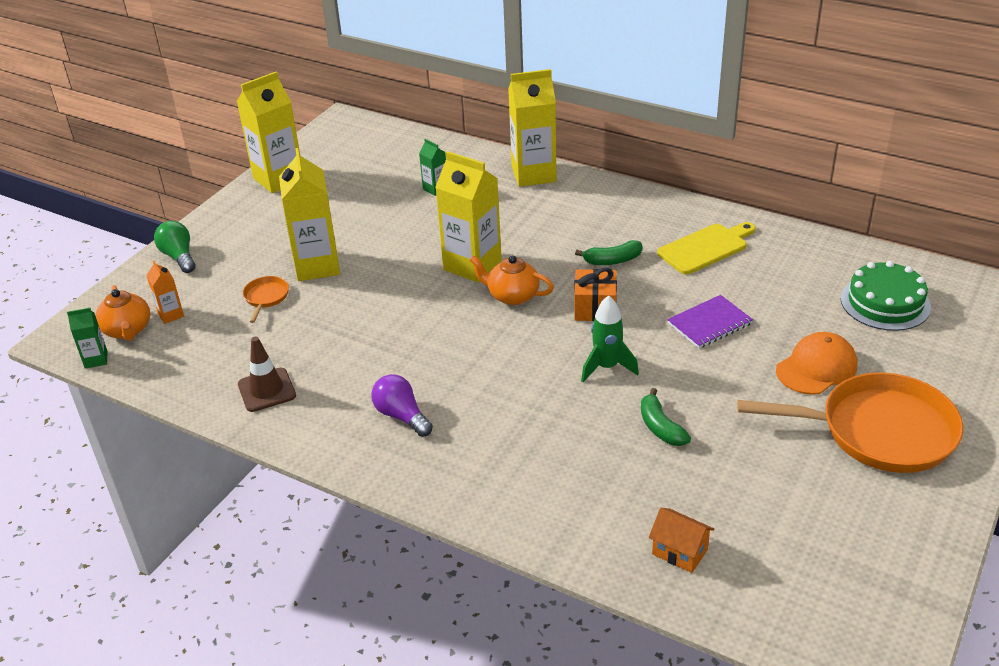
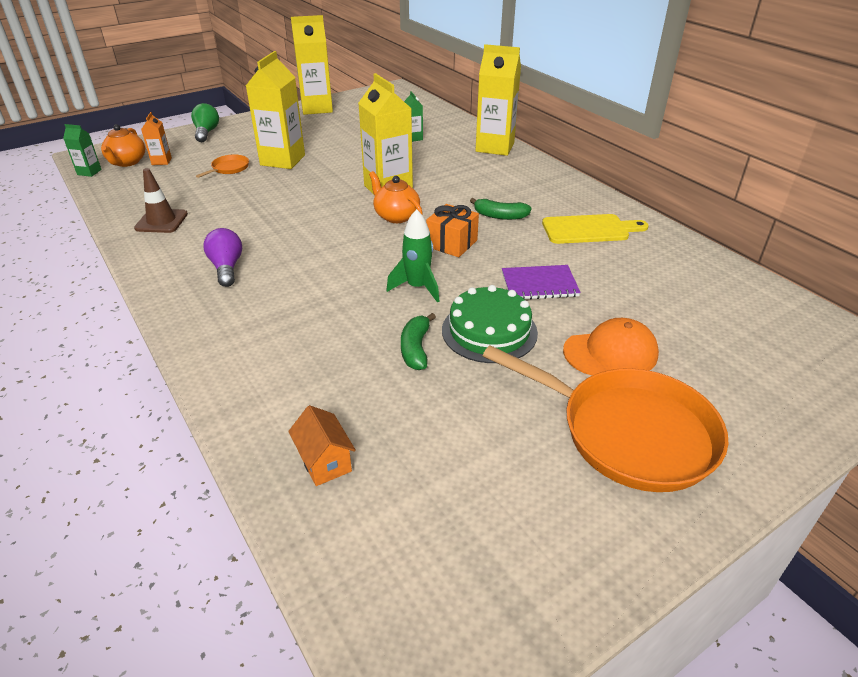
camera: 25 degrees right, 0 degrees up
(885, 302) = (731, 321): green cake -> green cake (489, 331)

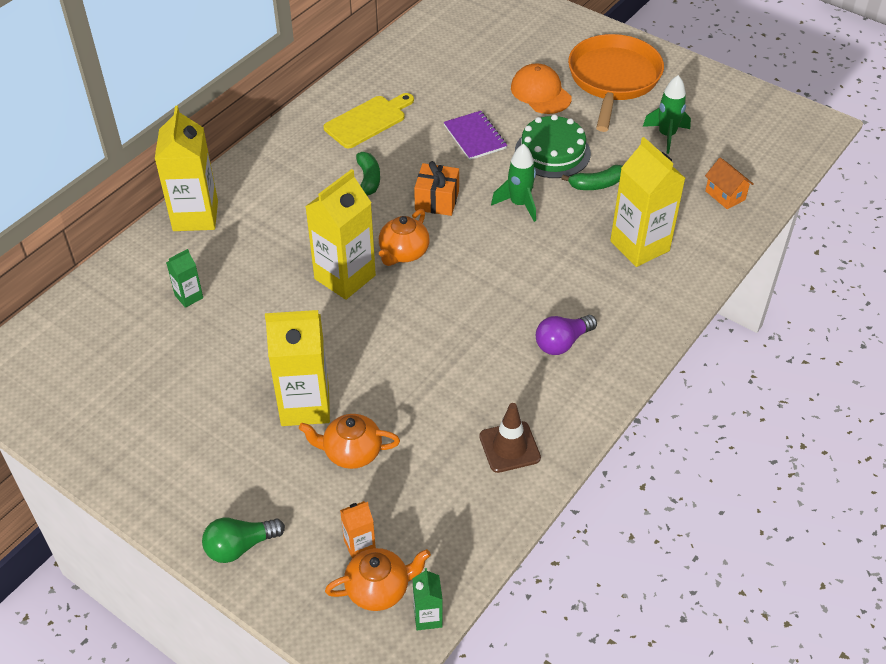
camera: 110 degrees left, 10 degrees up
(229, 168) = (351, 452): orange pan -> orange teapot
(317, 108) = (99, 445): yellow carton -> yellow carton (639, 246)
(324, 461) = (725, 195): orange house -> orange house turned 75 degrees counterclockwise
(477, 446) = (666, 135): none -> green rocket
(589, 229) = (368, 120): yellow cutting board -> yellow cutting board turned 75 degrees clockwise

